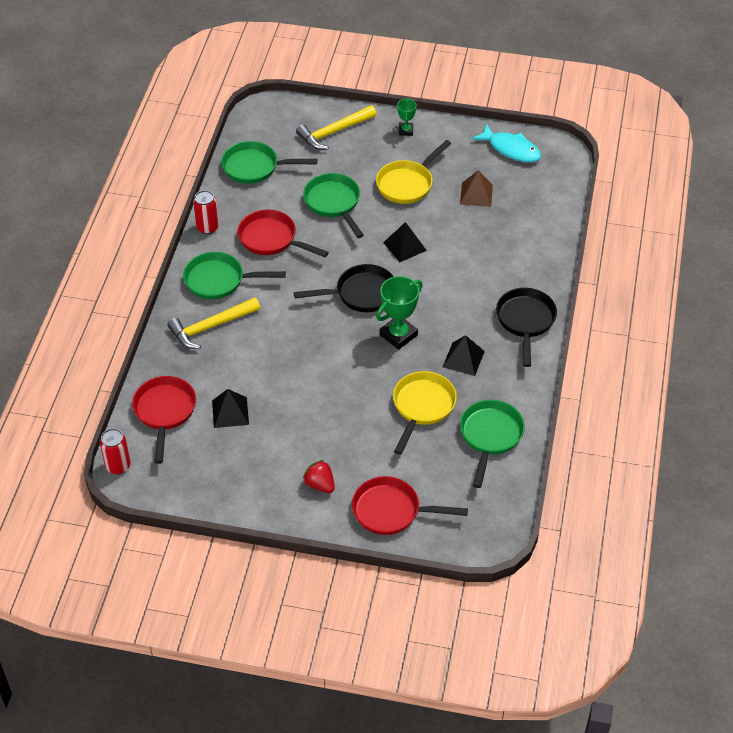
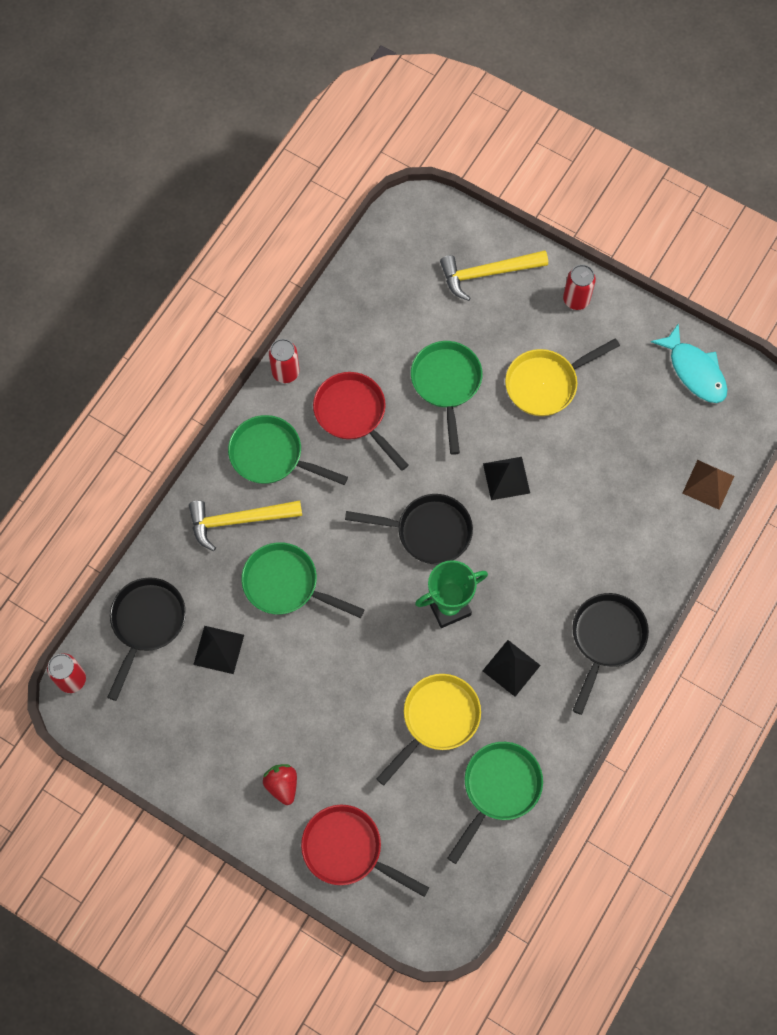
camera: 20 degrees right, 20 degrees up
(164, 412) = (146, 624): red pan -> black pan
(255, 167) = (373, 298): green pan -> green pan (286, 584)
(406, 131) = (576, 299): green trophy -> red can
(476, 194) = (623, 428): brown pyramid -> brown pyramid (708, 484)

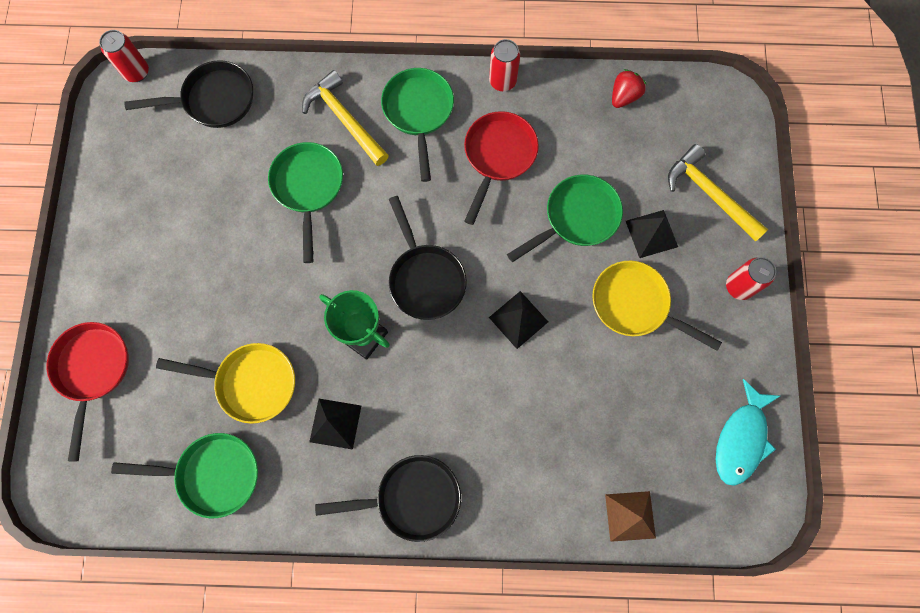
camera: 60 degrees right, 5 degrees up
(218, 649) = (220, 167): black pyramid -> black pyramid (651, 233)
(282, 785) = (125, 284): red strawberry -> red strawberry (624, 96)

